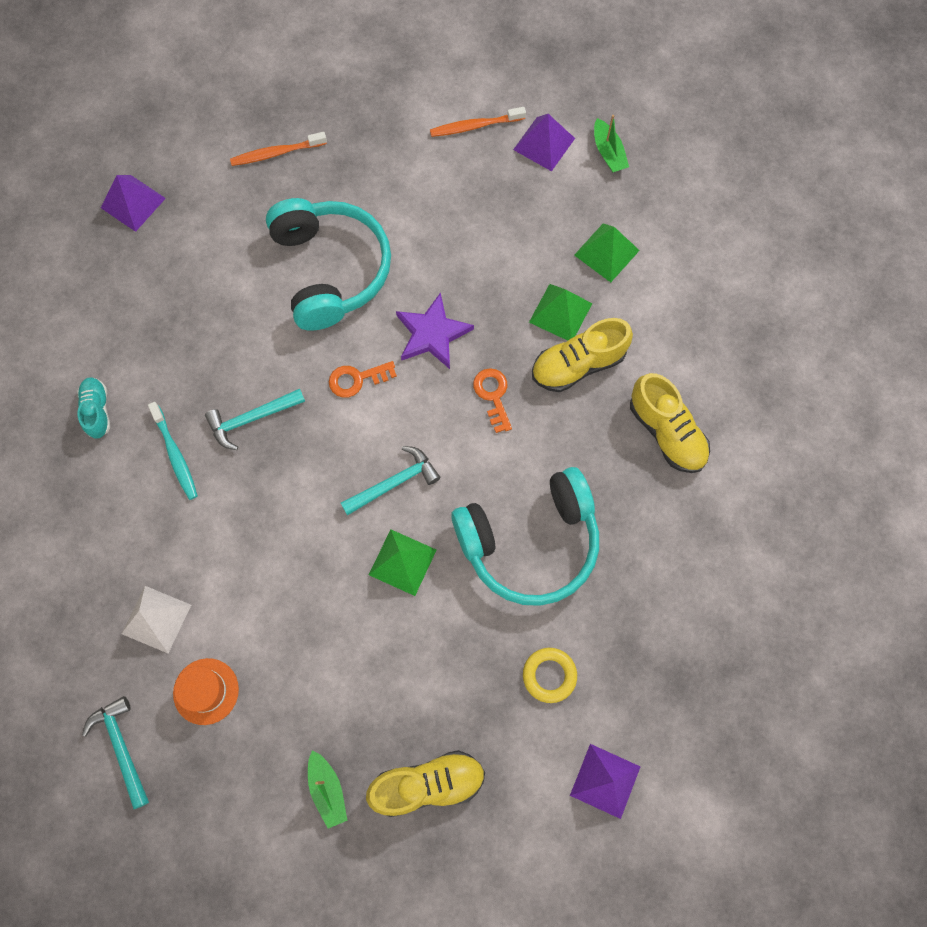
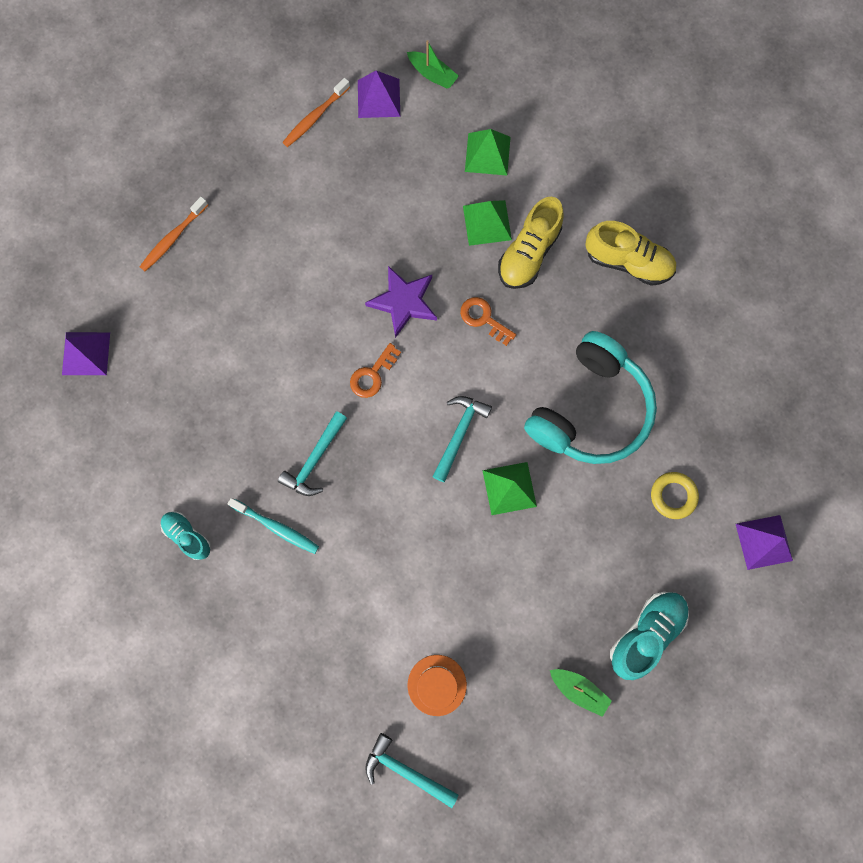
camera: 35 degrees left, 5 degrees up
(156, 619) = (358, 660): white pyramid -> none
(330, 270) = (288, 303): turquoise headphones -> none
(428, 784) = (646, 633): yellow shoe -> turquoise shoe

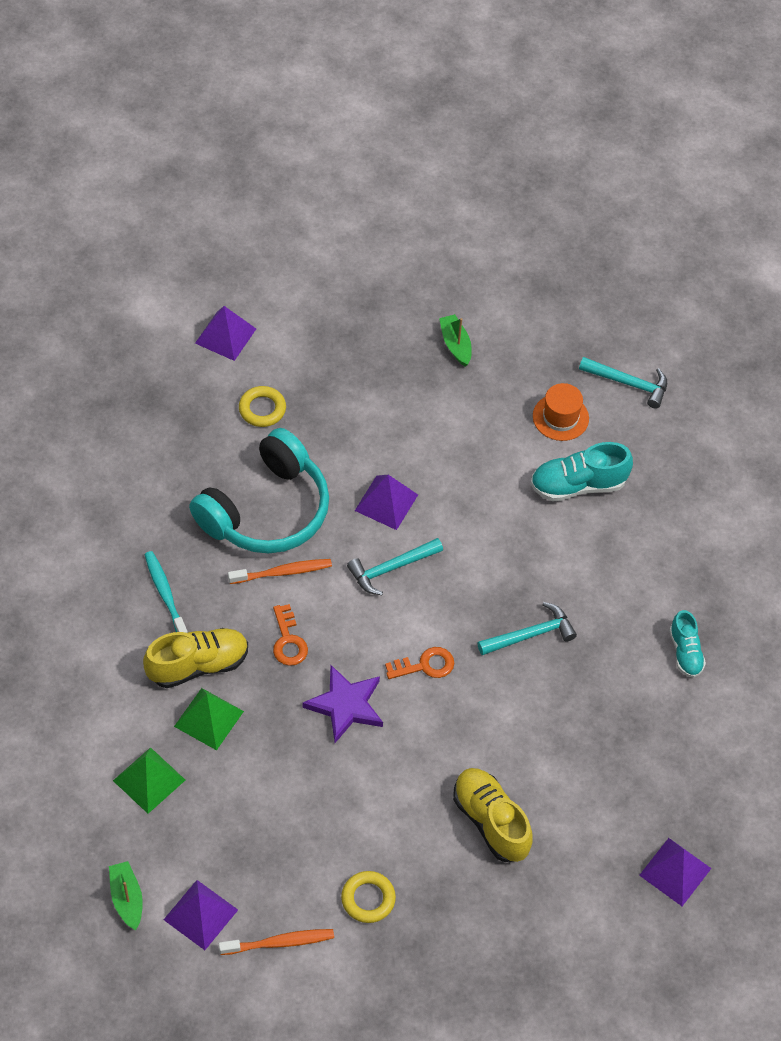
camera: 145 degrees left, 20 degrees down
(173, 238) = (514, 922): orange toothbrush -> orange toothbrush (283, 572)
(276, 527) = (603, 607): turquoise toothbrush -> turquoise toothbrush (165, 594)
(281, 183) = (368, 899): none -> yellow ring
(405, 771) = (629, 383): turquoise hammer -> turquoise hammer turned 45 degrees counterclockwise
(509, 488) = (386, 502): green pyramid -> purple pyramid
(590, 410) = (266, 510): turquoise headphones -> turquoise headphones turned 150 degrees clockwise
(628, 262) = (120, 596): yellow shoe -> yellow shoe (491, 821)
(646, 633) = (372, 343): turquoise shoe -> turquoise shoe (578, 485)

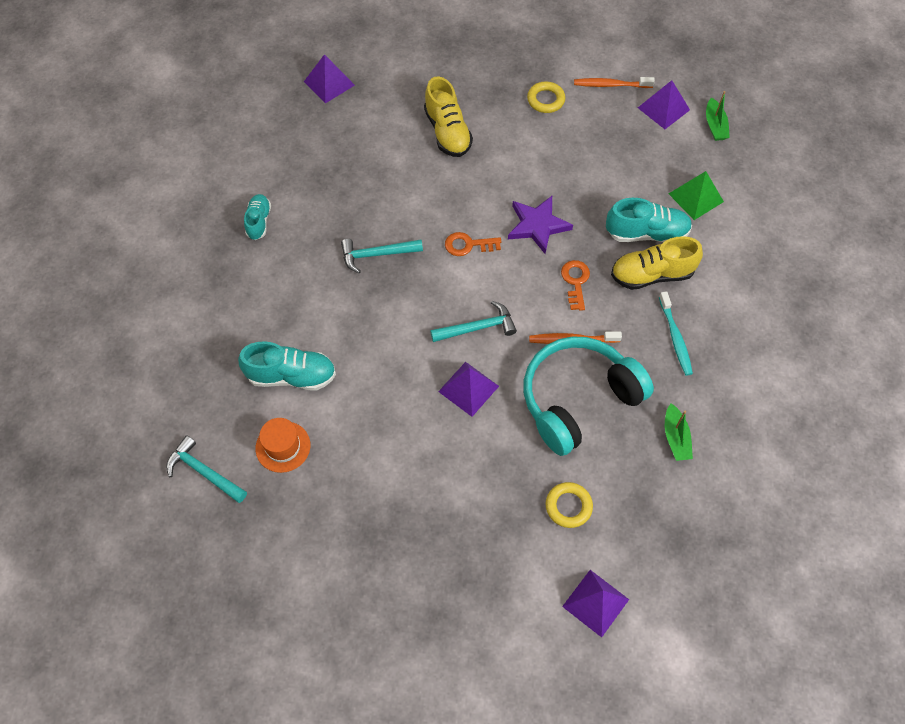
camera: 165 degrees left, 5 degrees up
(208, 718) = (646, 233): green pyramid -> turquoise shoe
(455, 344) = (359, 548): green boat -> green boat (675, 438)

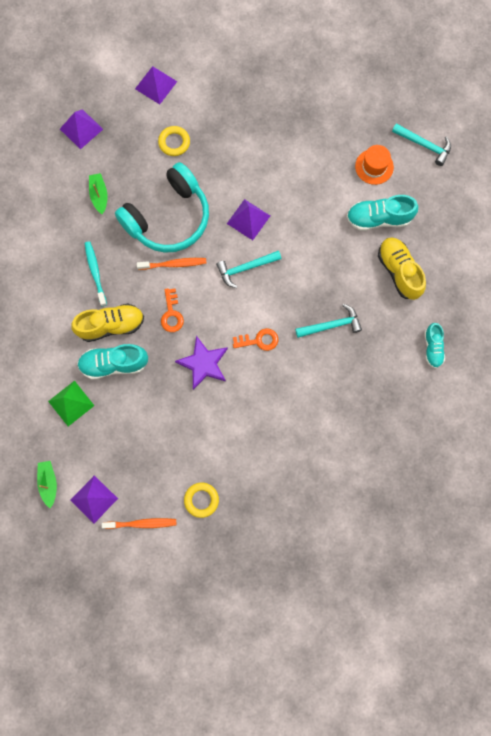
camera: 175 degrees right, 15 degrees up
(329, 83) = (402, 502): purple pyramid -> purple pyramid (81, 129)
(447, 132) = (287, 455): yellow shoe -> yellow shoe (399, 271)

